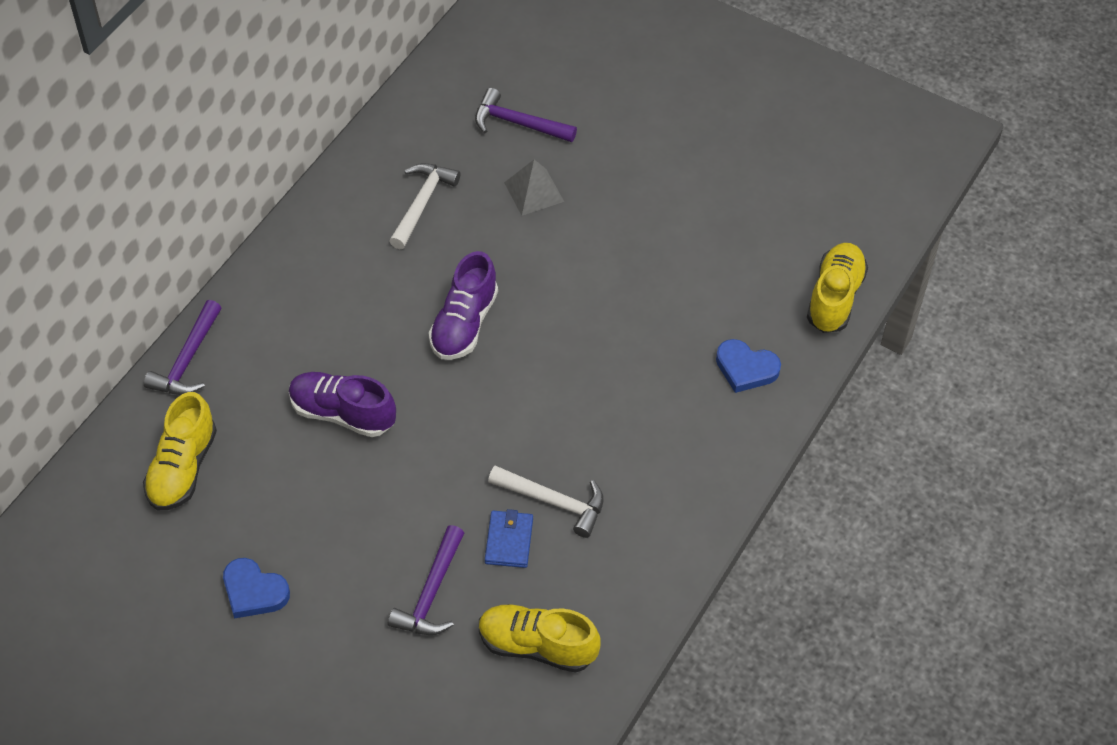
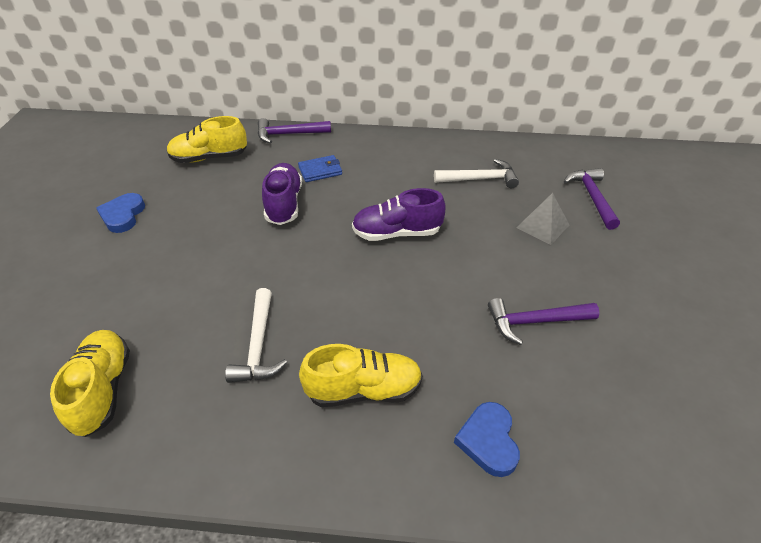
camera: 65 degrees right, 10 degrees down
(431, 593) = (143, 302): purple hammer -> purple hammer (535, 322)
(509, 541) = (207, 330): blue wallet -> blue wallet (320, 171)
(834, 297) = (641, 494): yellow shoe -> yellow shoe (363, 390)

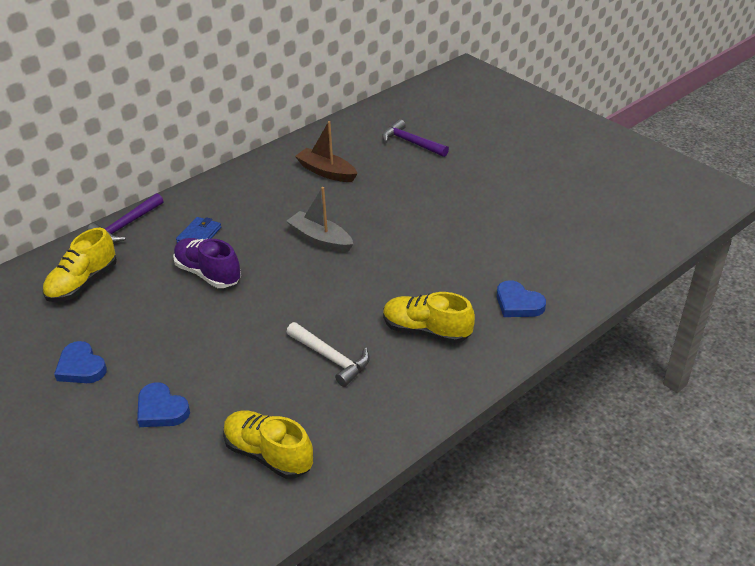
camera: 45 degrees left, 5 degrees down
(109, 286) = (161, 409): none -> blue heart
(363, 390) = (426, 331): yellow shoe -> yellow shoe turned 105 degrees counterclockwise
(397, 233) = (320, 239): purple shoe -> grey boat
(480, 179) = (326, 172): white hammer -> brown boat
(535, 322) = (468, 233): purple hammer -> none
(542, 226) = (405, 178): grey pyramid -> none

